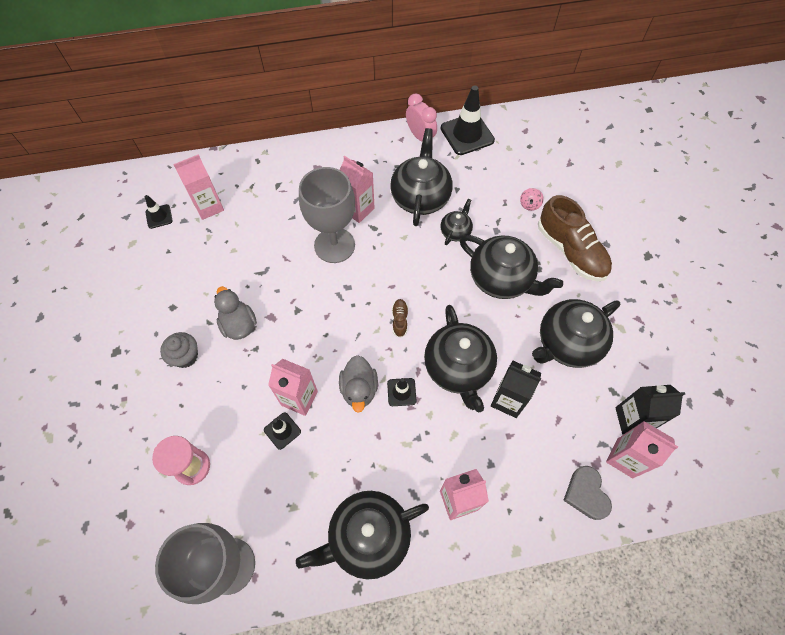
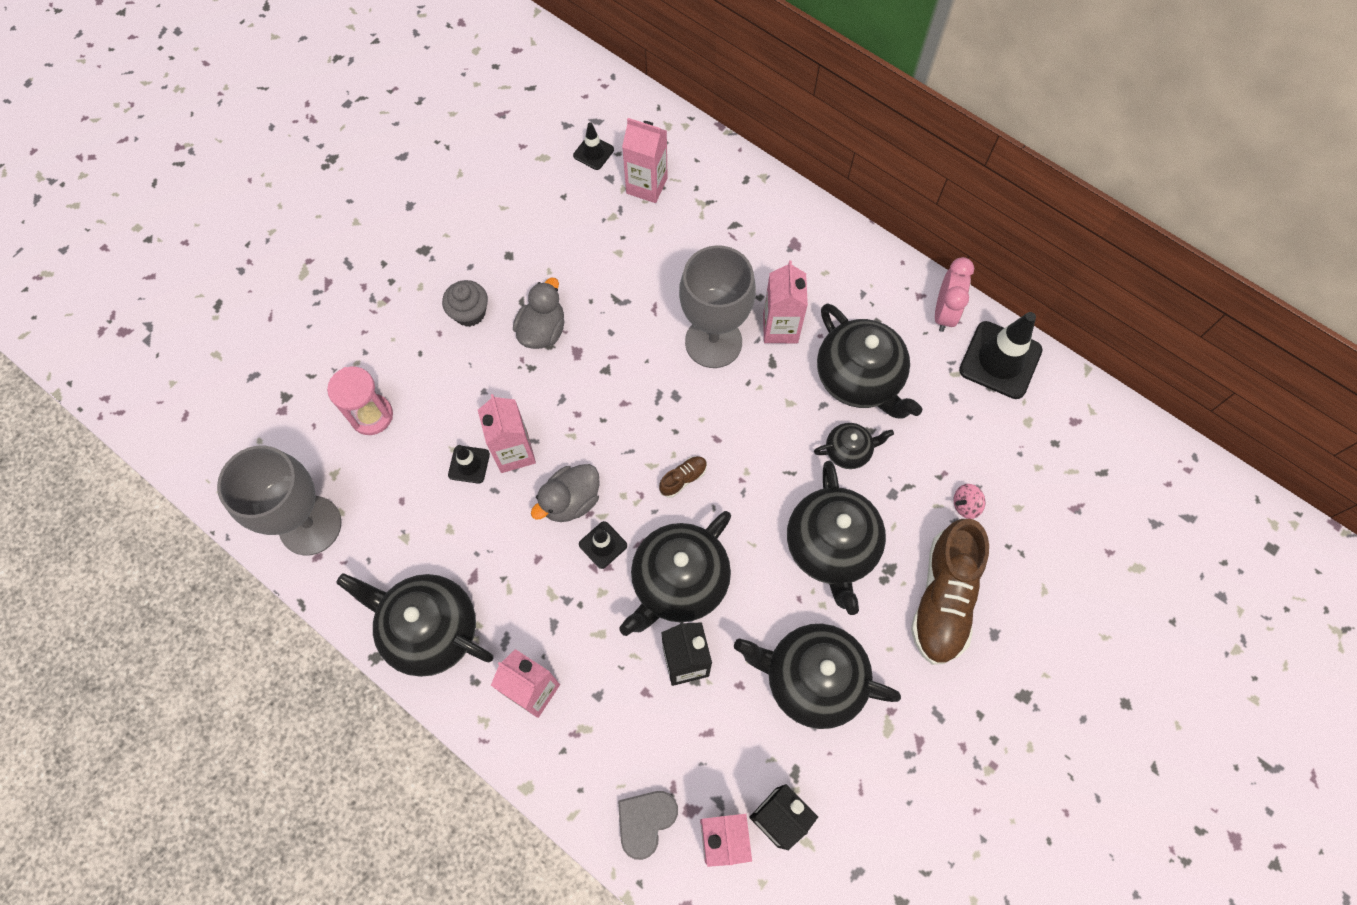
camera: 50 degrees right, 5 degrees up
(420, 197) = (859, 378): black teapot -> black teapot turned 90 degrees clockwise

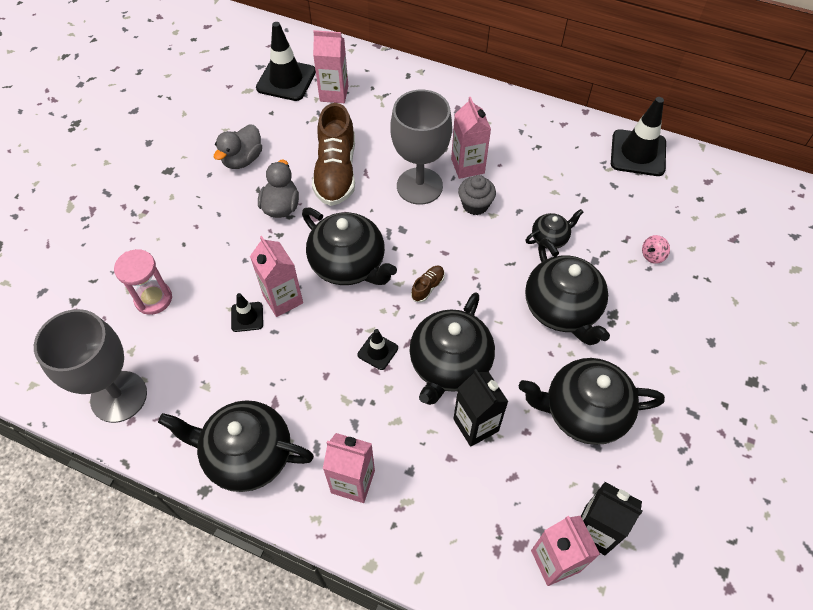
camera: 15 degrees left, 10 degrees down
(469, 313) = (218, 206): grey cupcake -> grey cupcake (475, 205)
(571, 501) = (341, 324): grey duck -> grey duck (242, 159)
(593, 152) = (286, 80): black traffic cone -> black traffic cone, size x1.95
(645, 821) = (484, 565): grey heart -> none
(859, 378) = (539, 187): black teapot -> black teapot (349, 265)
(943, 598) = (662, 325): brown shoe -> brown shoe (336, 172)
(944, 313) = (585, 131): pink clock -> none

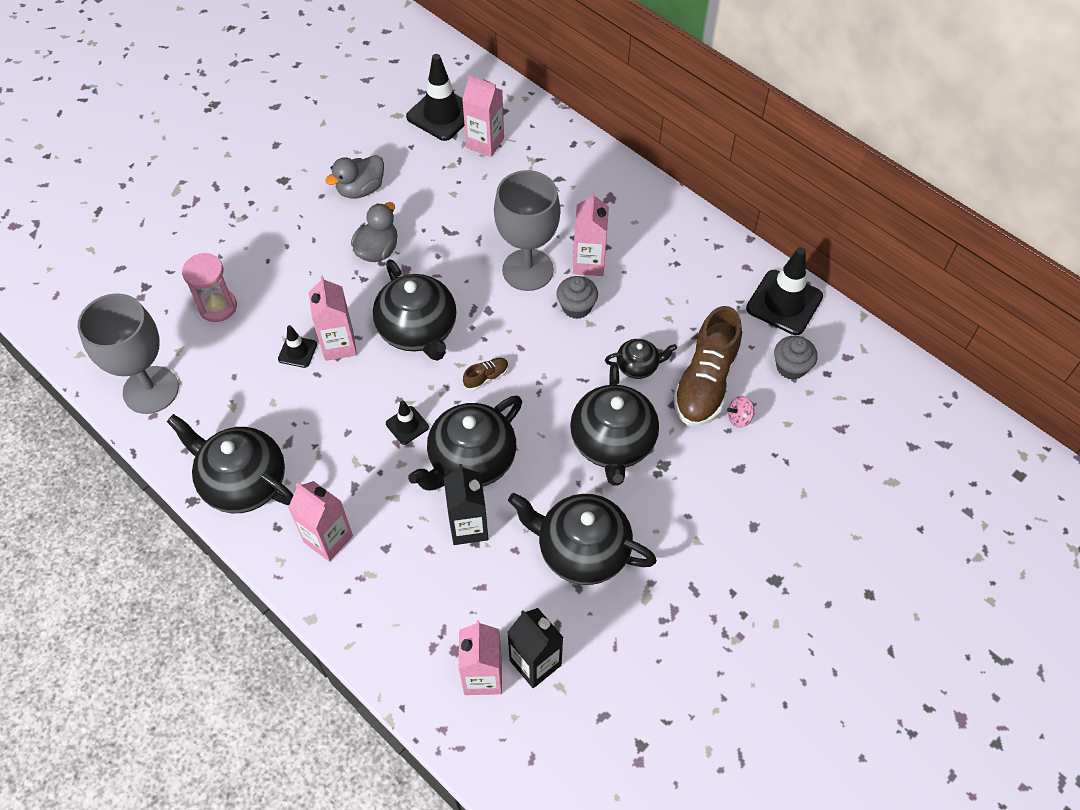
camera: 20 degrees right, 0 degrees up
(336, 172) = (449, 229): brown shoe -> brown shoe (705, 382)
(670, 202) = (791, 367): none -> grey cupcake

